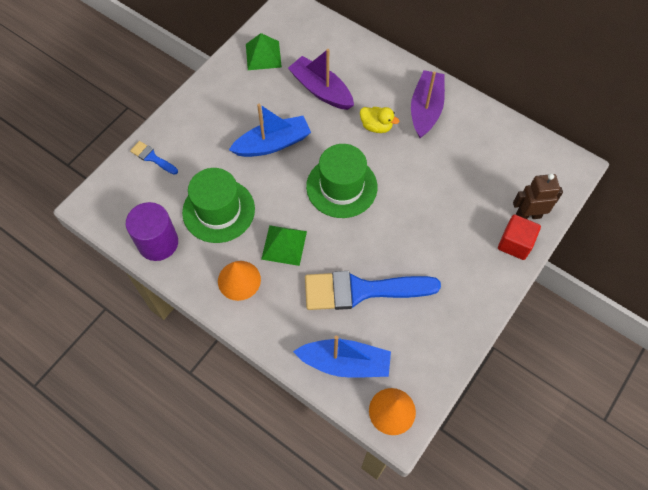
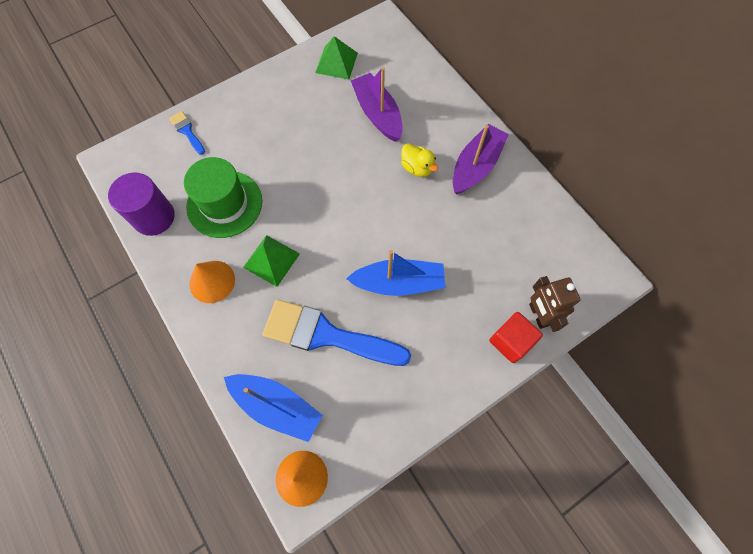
camera: 20 degrees right, 5 degrees up
(273, 144) = (306, 153): blue boat -> blue boat (399, 283)
(341, 187) = (355, 219): green hat -> none
(528, 215) = (538, 315): brown robot -> brown robot turned 120 degrees counterclockwise

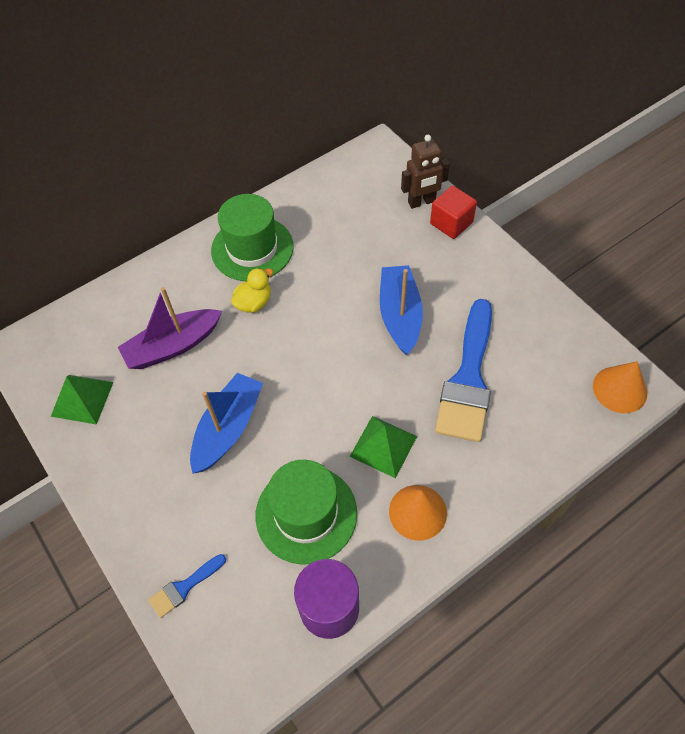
camera: 90 degrees left, 10 degrees down
(277, 406) = (555, 420): blue boat -> blue boat (228, 428)
(476, 166) = (252, 248): purple boat -> green hat

